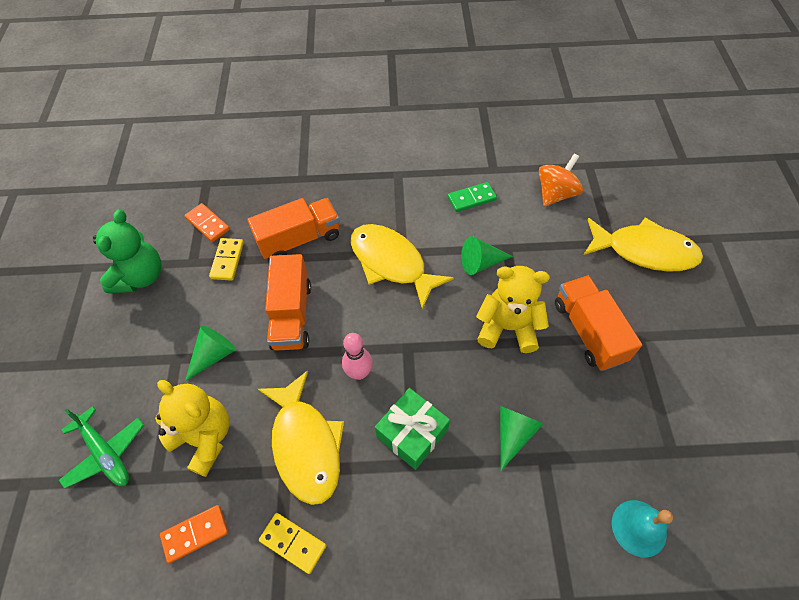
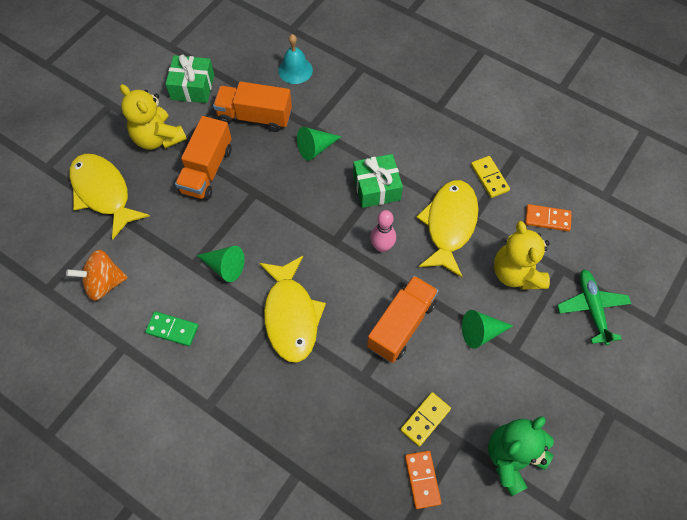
camera: 145 degrees left, 5 degrees up
(299, 239) = (349, 396): orange truck -> orange truck (255, 117)
(508, 327) = (255, 208): yellow teddy bear -> yellow teddy bear (158, 138)
(711, 411) = (192, 87): none -> green gift

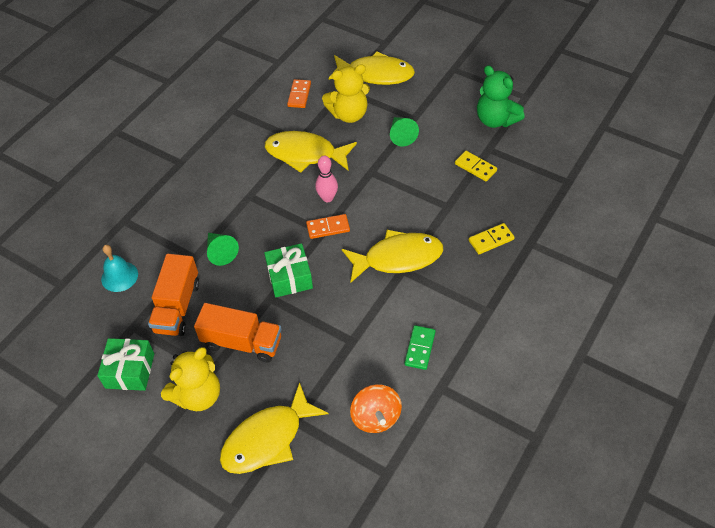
camera: 90 degrees left, 10 degrees down
(224, 266) = (352, 314): green cone -> none
(376, 187) = (267, 204): green gift -> green gift (289, 277)
(401, 325) = (400, 183): orange truck -> none
(422, 479) = (520, 168): orange domino -> orange domino (328, 227)
(489, 178) = (259, 128): yellow domino -> yellow domino (491, 240)
(592, 308) = (376, 74): green plane -> yellow fish

